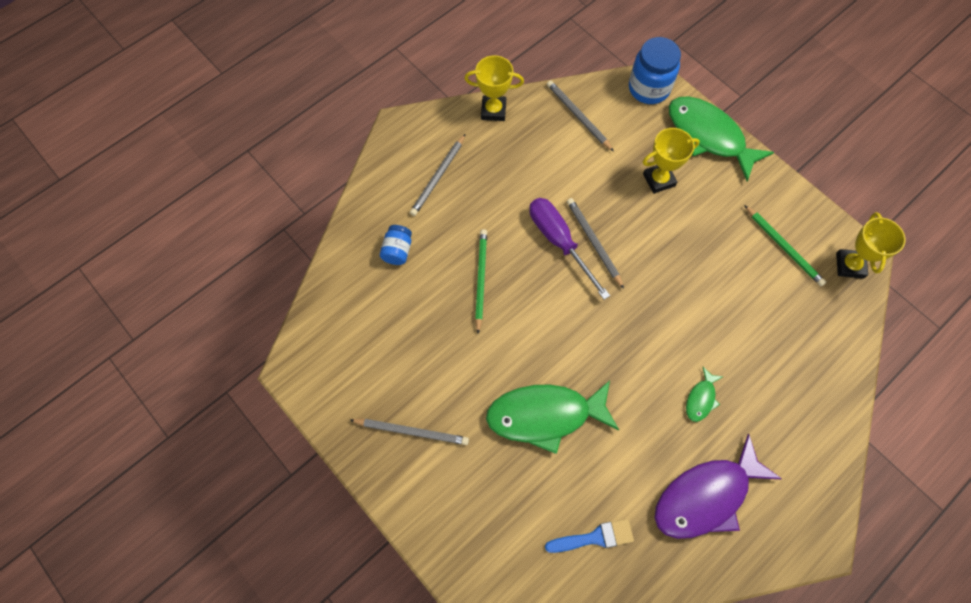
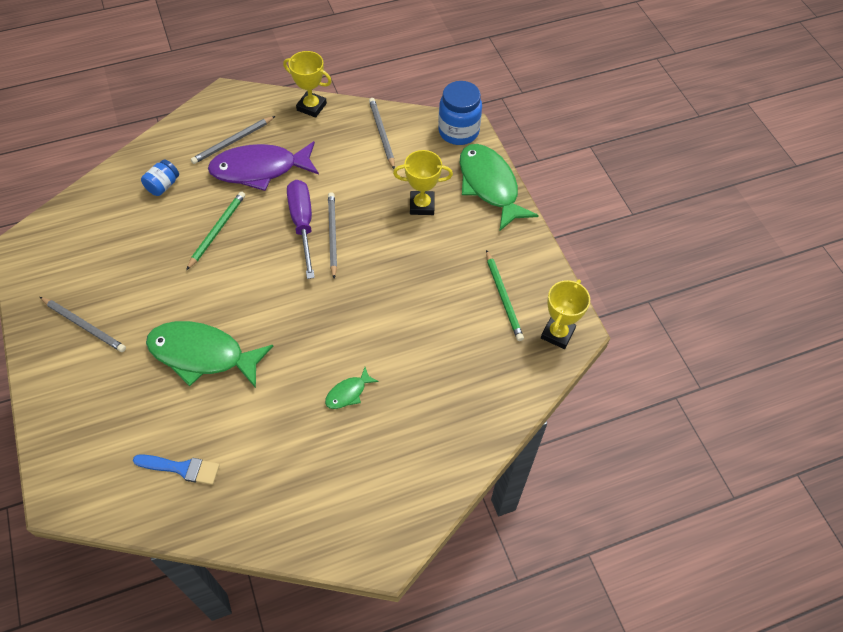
camera: 20 degrees right, 10 degrees down
(706, 496) = (302, 474): purple fish -> purple fish (260, 169)

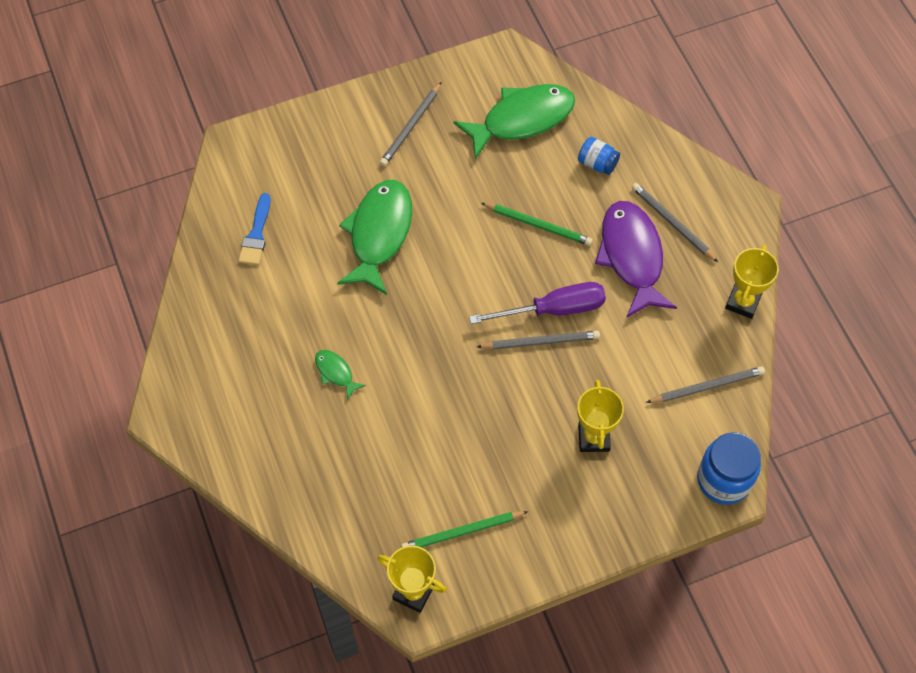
camera: 90 degrees right, 5 degrees up
(489, 186) = (633, 519): green fish -> green fish (522, 119)

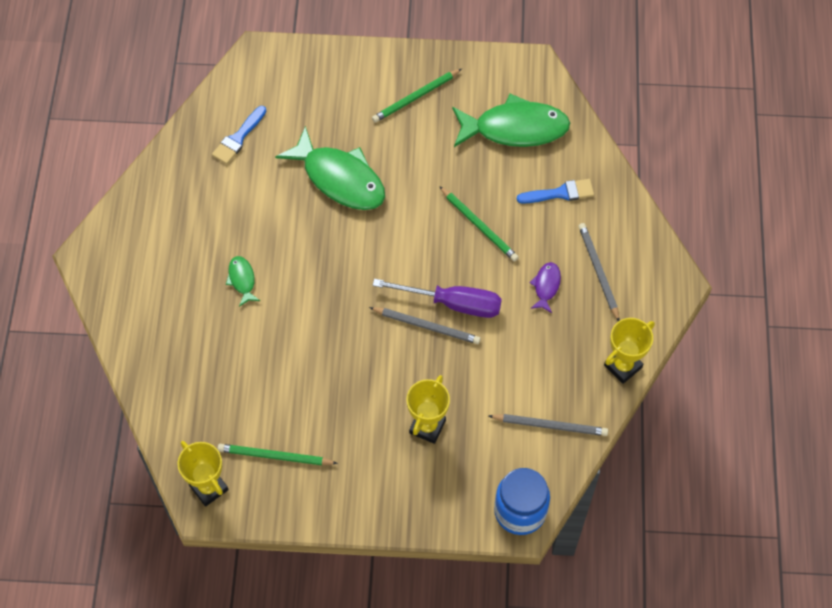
camera: 25 degrees right, 0 degrees up
(379, 234) = (339, 178): green fish -> green fish turned 90 degrees clockwise
(411, 126) = (416, 97): grey pencil -> green pencil
(597, 163) = (560, 193): blue jar -> blue brush
(632, 256) = (546, 286): purple fish -> purple fish, size x0.45

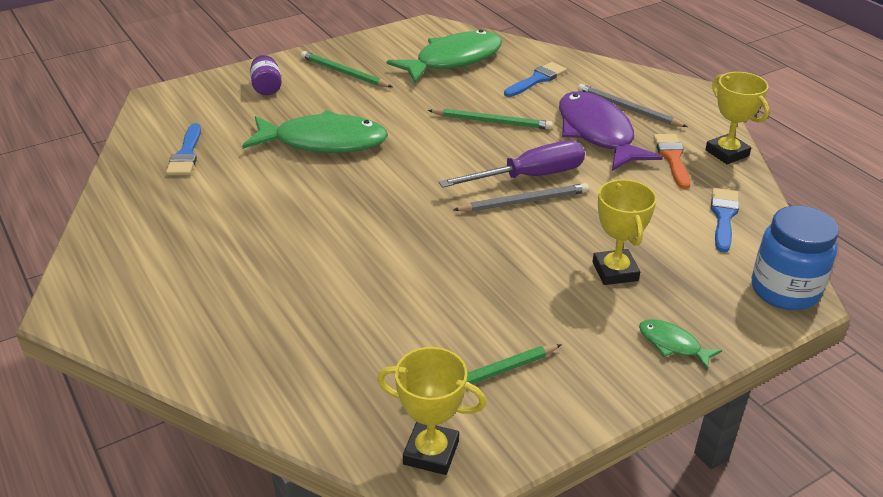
camera: 35 degrees left, 25 degrees down
(242, 280) = (289, 249): green fish -> green fish (672, 344)
(344, 85) = (267, 88): none -> purple jar
(416, 97) = (344, 73): green pencil -> green pencil turned 105 degrees clockwise
(546, 286) = (597, 133): purple fish -> purple fish, size x2.23
(550, 425) = (723, 217): grey pencil -> blue brush
(575, 346) = (672, 158): none -> orange brush
(623, 366) = (727, 153): yellow trophy -> yellow trophy turned 45 degrees counterclockwise

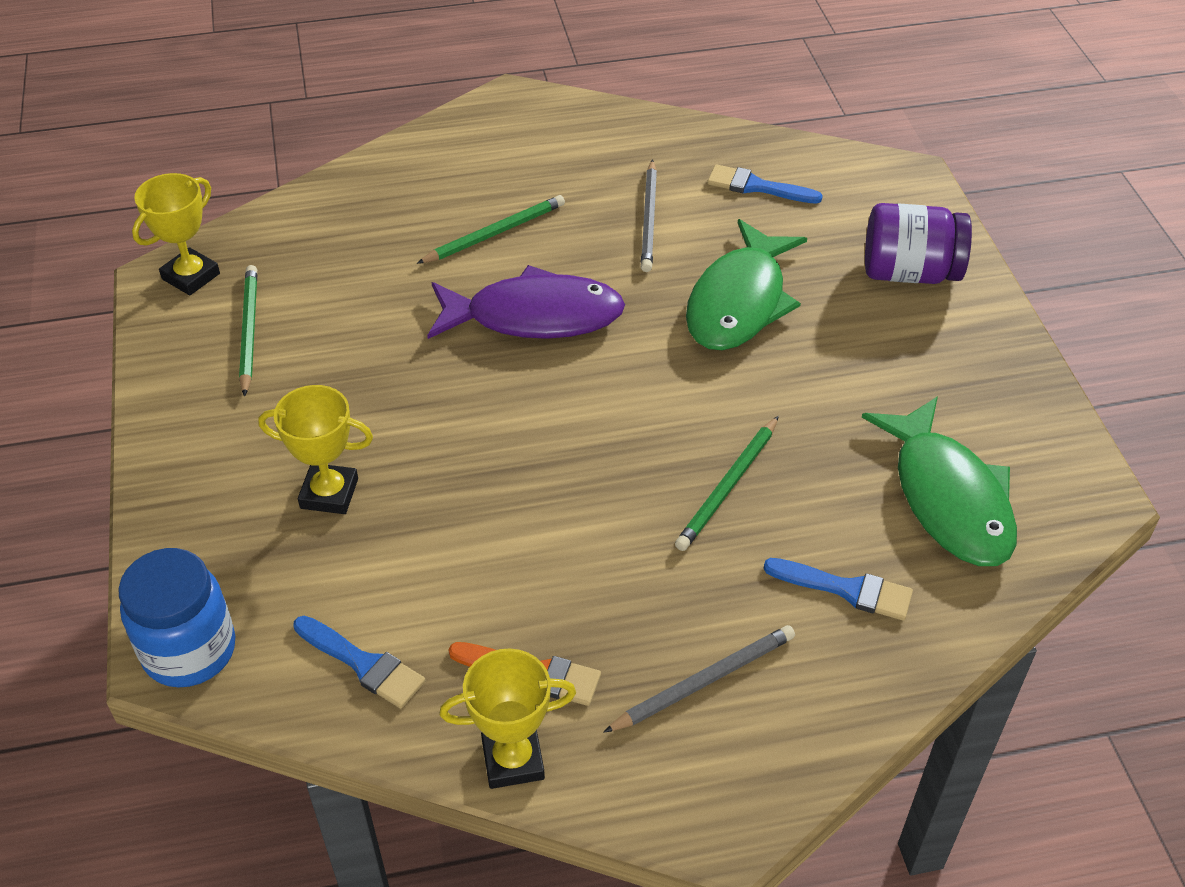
camera: 110 degrees right, 10 degrees up
(267, 88) = (909, 273): purple jar -> purple jar, size x1.76
(344, 73) = (935, 357): green pencil -> green pencil (495, 233)
(524, 201) = (512, 456): grey pencil -> grey pencil (649, 219)
(529, 177) = (565, 481): purple screwdriver -> none
(537, 79) = (847, 589): blue brush -> blue brush turned 45 degrees counterclockwise
(597, 133) = (644, 605): purple fish -> purple fish (534, 316)
(672, 344) = (186, 494): green fish -> none

